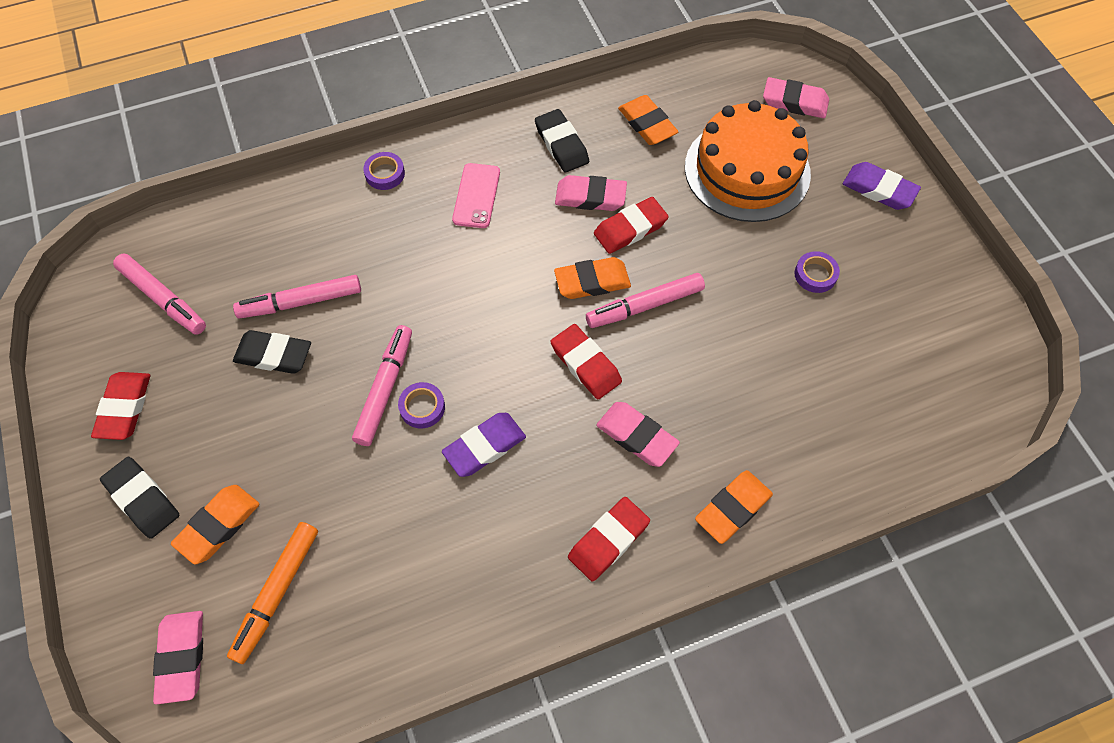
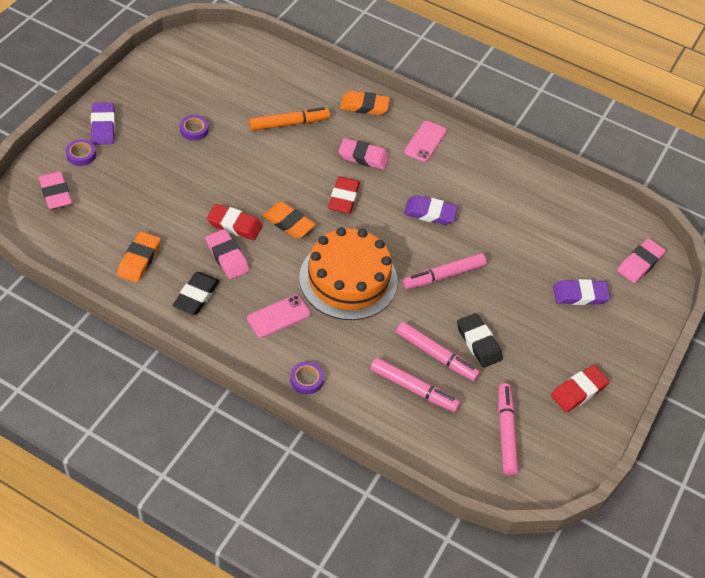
camera: 135 degrees left, 10 degrees down
(142, 499) = (605, 339): black eraser -> none
(218, 526) = (580, 295): orange eraser -> purple eraser
(277, 593) = (579, 248): orange marker -> orange marker (289, 123)
(422, 407) = (437, 252): purple tape -> purple tape (81, 155)
(608, 540) = (425, 141): red eraser -> pink phone
(637, 436) = (363, 157): pink eraser -> pink eraser turned 75 degrees counterclockwise
(644, 306) = (283, 192): pink marker -> pink marker (413, 389)
(747, 170) = (138, 191): orange cake -> orange cake (348, 279)

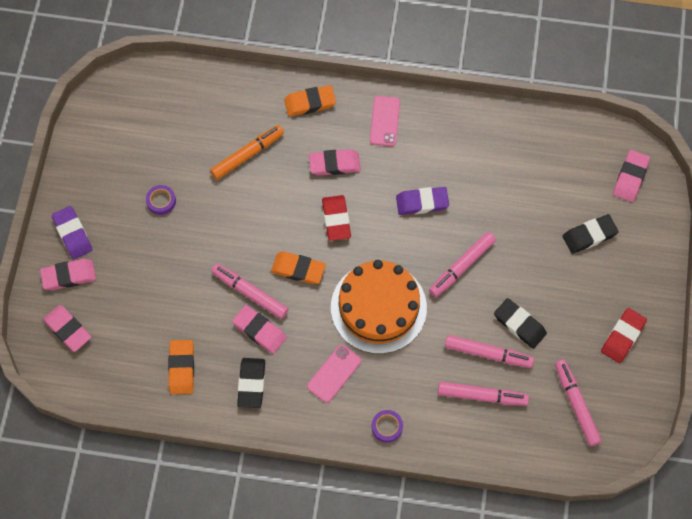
camera: 15 degrees left, 15 degrees up
(81, 155) = (69, 276): purple tape -> pink eraser
(234, 225) = (250, 293): red eraser -> pink marker
(580, 295) = (589, 235): purple eraser -> black eraser

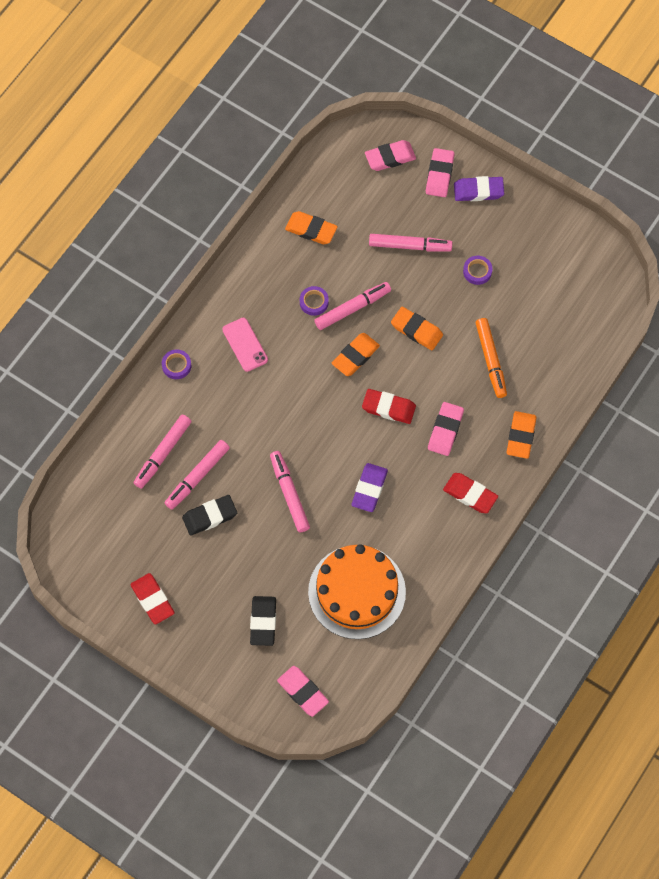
camera: 115 degrees right, 0 degrees up
(246, 228) = (416, 330): none -> orange eraser
(251, 384) = (269, 277): black eraser -> none
(259, 331) = (314, 302): pink eraser -> purple tape
(378, 307) = (286, 406): orange cake -> orange cake (357, 592)
(384, 121) = (470, 494): pink phone -> red eraser
(576, 404) = (114, 528): pink marker -> pink marker (410, 246)

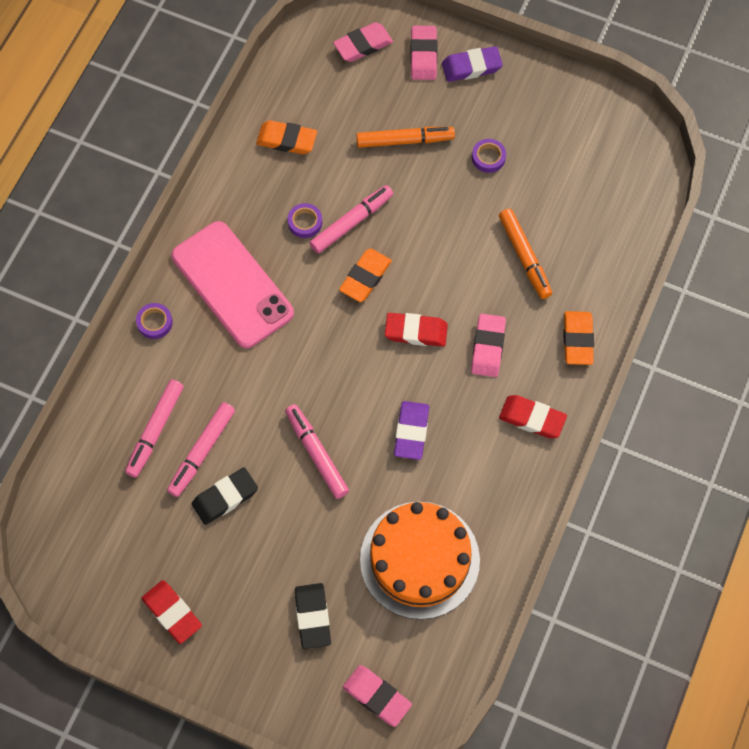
camera: 10 degrees left, 0 degrees up
(245, 345) = (232, 285): pink phone -> pink phone, size x2.02
(410, 246) = (405, 140): pink marker -> orange marker
(416, 330) = (431, 236): orange eraser -> none

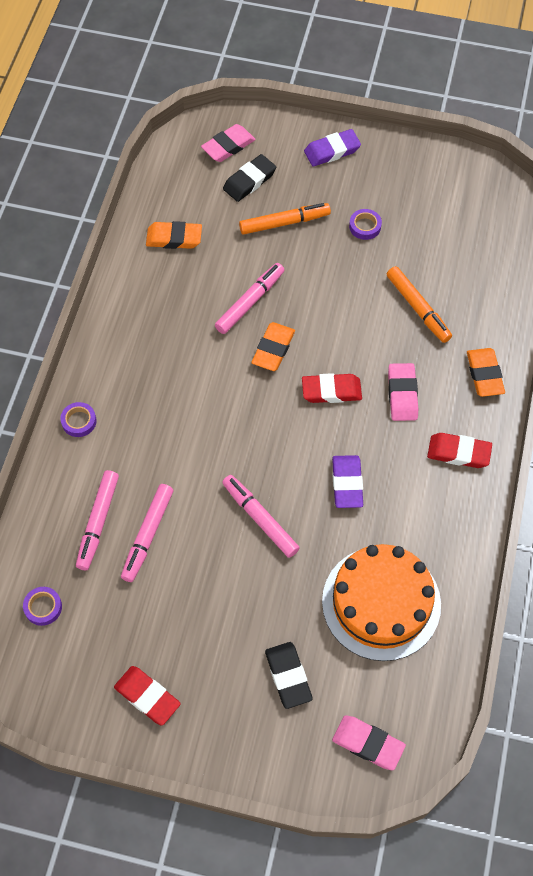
camera: 10 degrees left, 5 degrees down
(225, 497) = (179, 575): black eraser -> black eraser (249, 181)
(232, 285) = (147, 375): pink phone -> none
(305, 222) = (206, 308): purple tape -> purple tape (43, 607)
(423, 55) = (286, 147): pink eraser -> none

